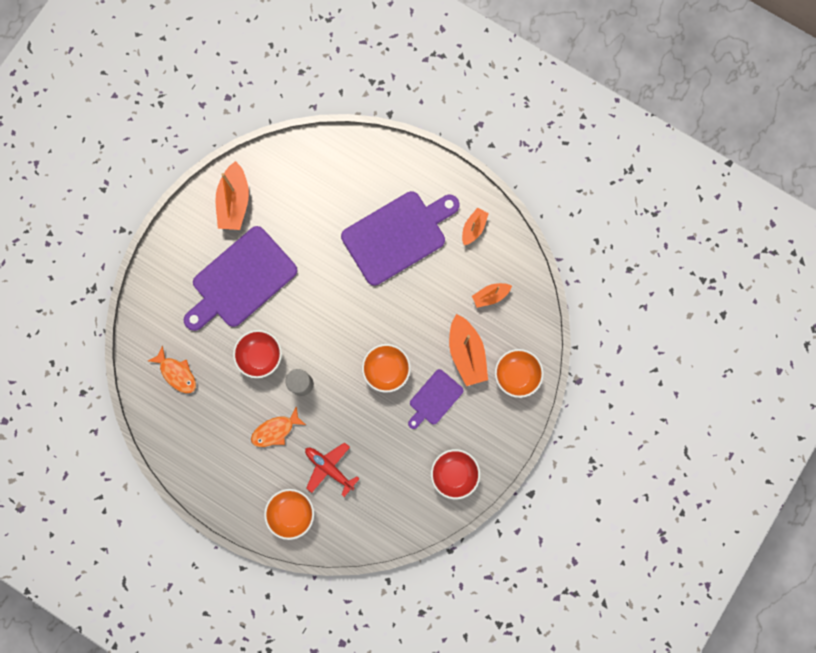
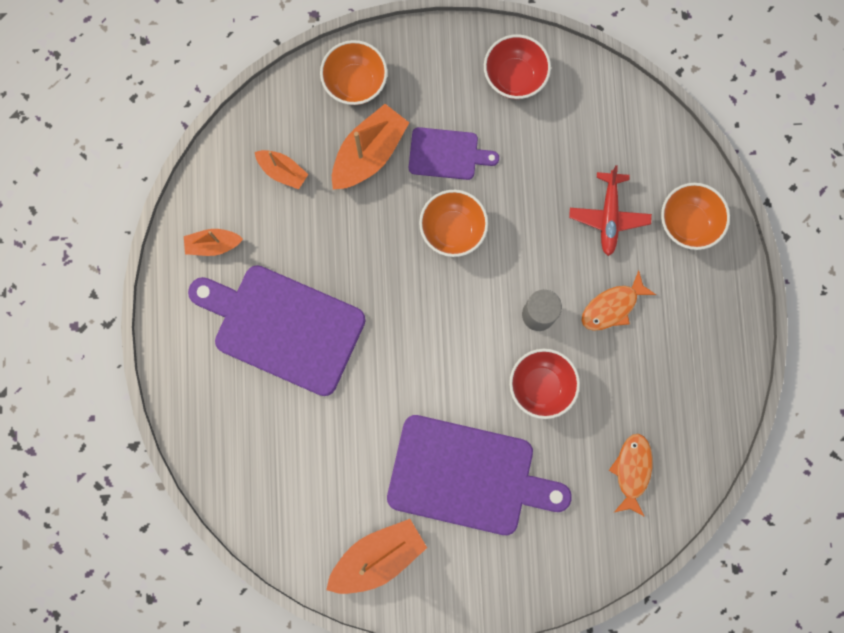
camera: 125 degrees left, 0 degrees up
(275, 430) = (612, 306): orange fish -> orange fish turned 120 degrees clockwise

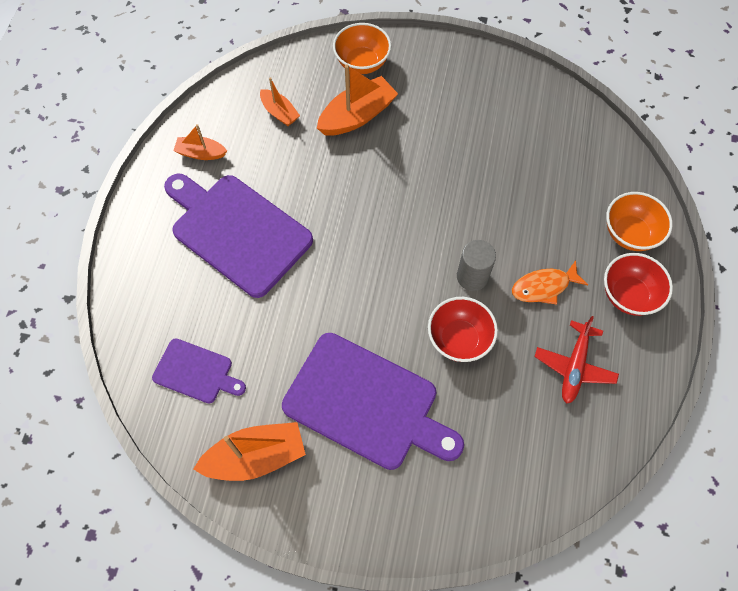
camera: 15 degrees right, 15 degrees down
(447, 154) = (424, 131): purple cutting board -> purple cutting board (196, 372)
(452, 230) = (412, 189): orange bowl -> none
(514, 77) = (498, 88): red bowl -> red bowl (628, 295)
(609, 216) = (557, 211): red plane -> red plane (574, 366)
(632, 470) = (530, 440): orange fish -> none

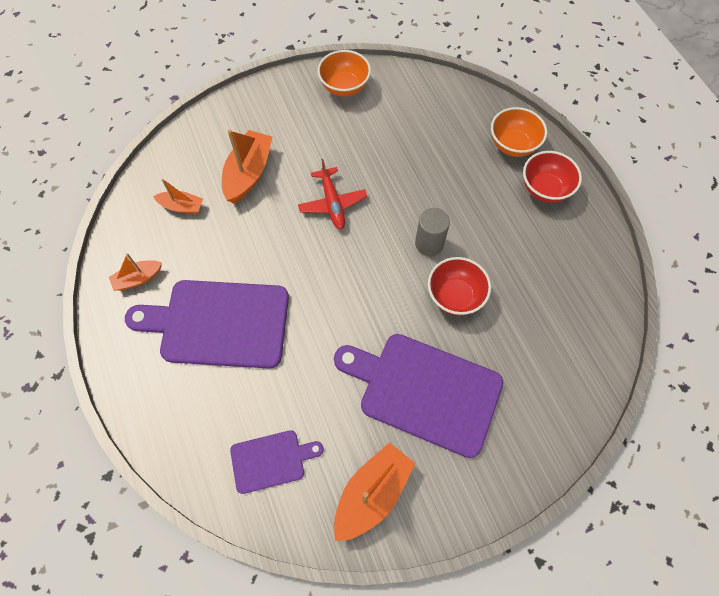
camera: 35 degrees left, 0 degrees up
(362, 63) = (221, 130): orange bowl -> orange bowl (344, 87)
(366, 403) = (425, 391): purple cutting board -> purple cutting board turned 150 degrees counterclockwise
(543, 287) = (484, 219): orange fish -> none
(574, 366) = (548, 263): red plane -> red plane (332, 203)

